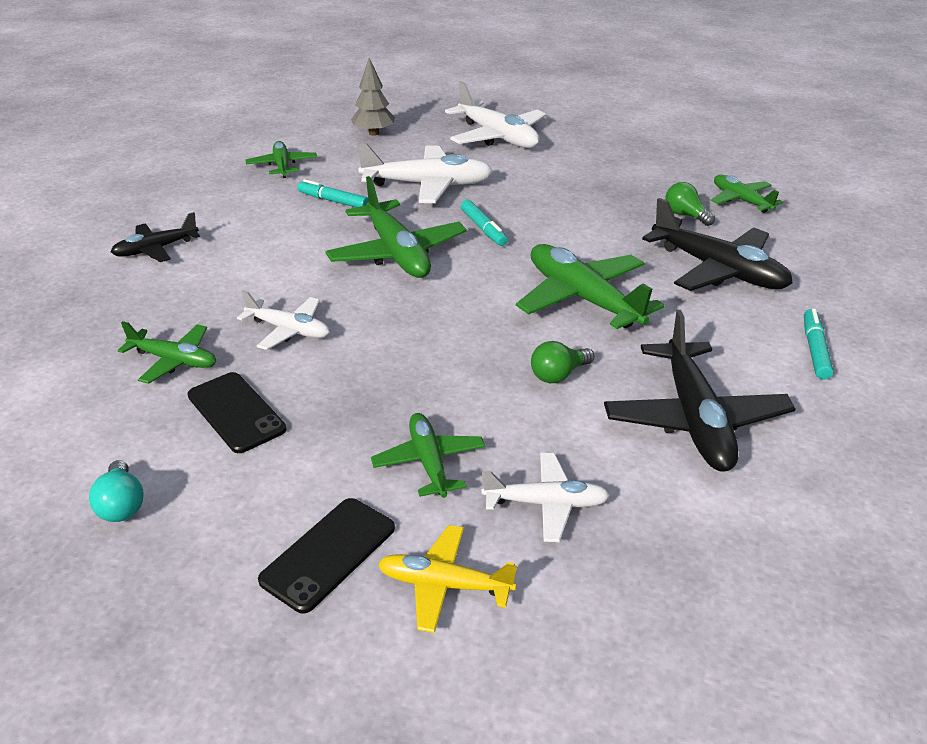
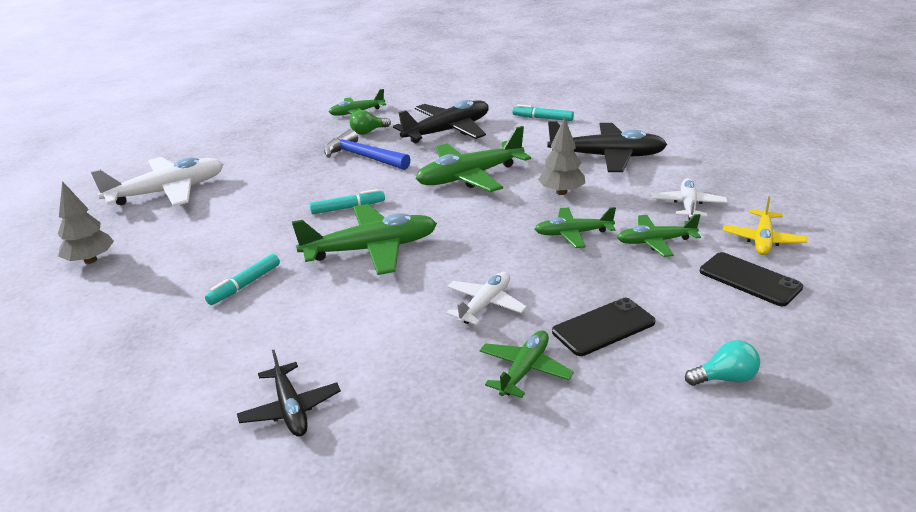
camera: 80 degrees left, 5 degrees down
(282, 166) = (126, 322): green plane -> green plane (572, 234)
(428, 185) = (246, 231): white plane -> none
(558, 375) = (561, 192): green light bulb -> grey tree
(612, 221) = (363, 157): none -> blue hammer

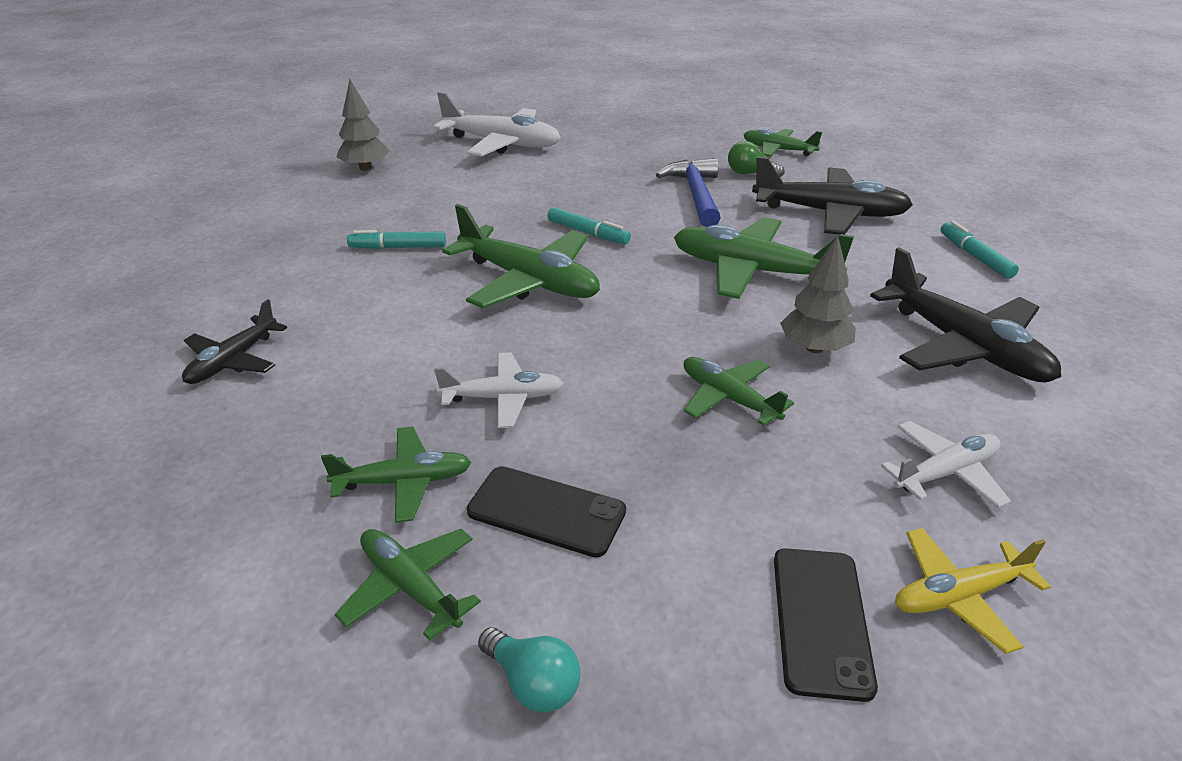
camera: 50 degrees right, 5 degrees up
(655, 242) = (801, 478): green plane -> green plane (410, 586)

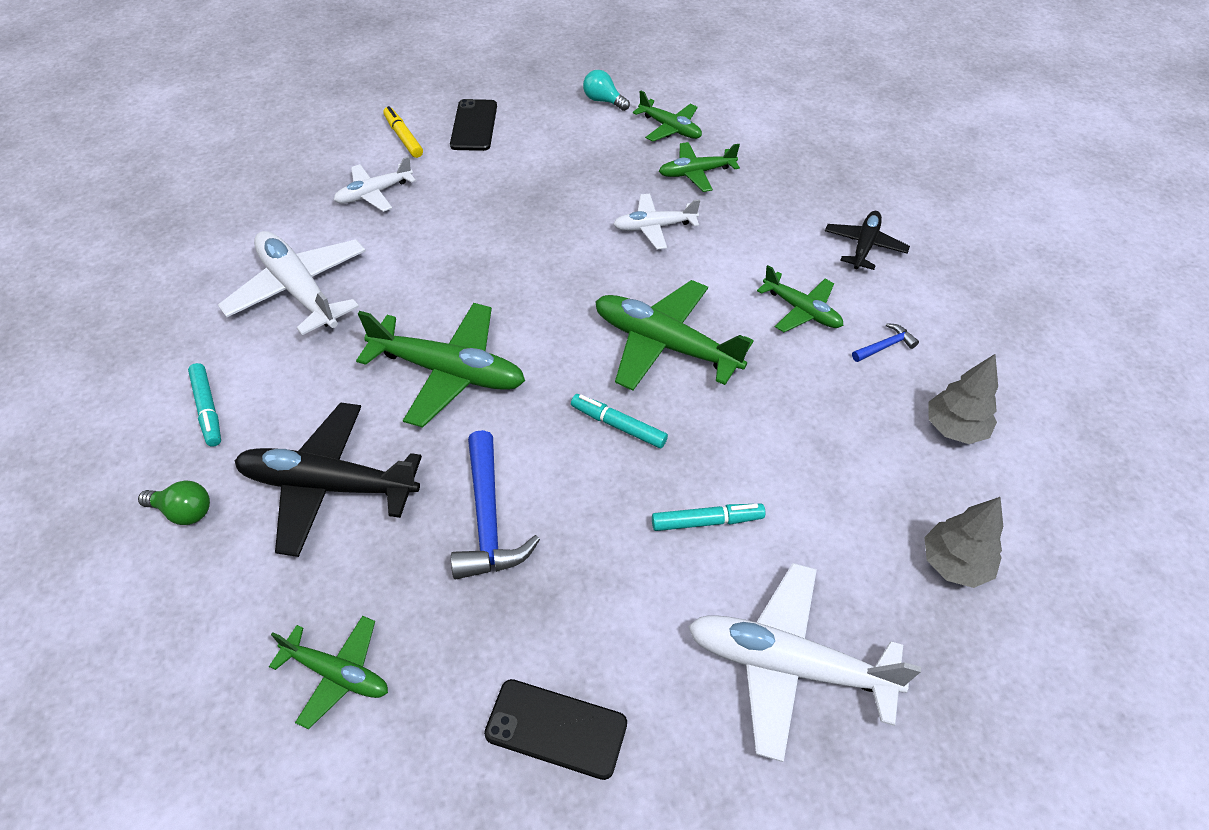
camera: 175 degrees right, 15 degrees up
(303, 271) = (885, 346): none -> blue hammer
(398, 247) = (813, 387): turquoise marker -> turquoise marker (707, 521)
(546, 511) = (610, 162): black phone -> black phone (556, 728)
(728, 398) = (497, 235): green plane -> green plane (802, 310)
(750, 173) = (403, 585): green light bulb -> green light bulb (184, 511)
(814, 348) = (421, 282): grey tree -> grey tree (954, 428)
(958, 595) = (403, 137): yellow plane -> yellow marker
(963, 346) = (299, 290): black plane -> white plane

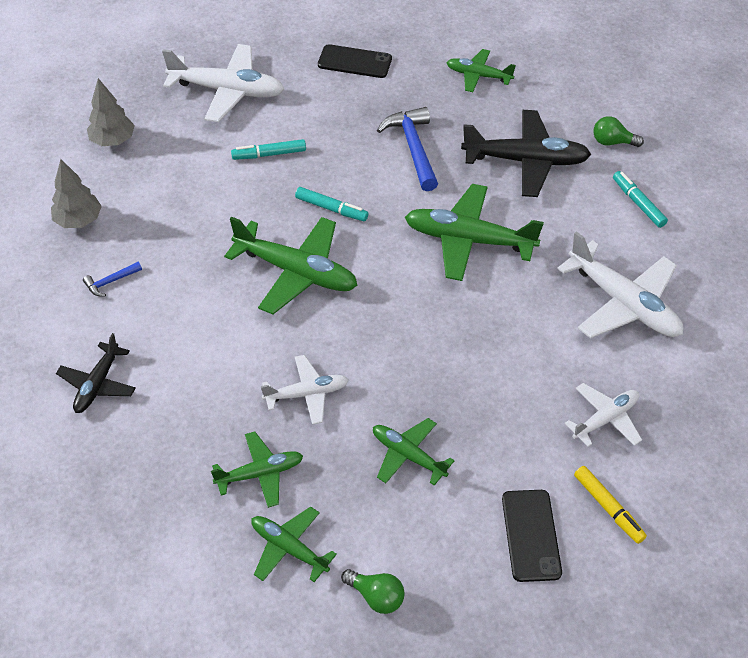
camera: 175 degrees right, 0 degrees up
(603, 101) = (376, 596): turquoise light bulb -> green light bulb
(802, 310) = (174, 310): green plane -> green plane (408, 455)

